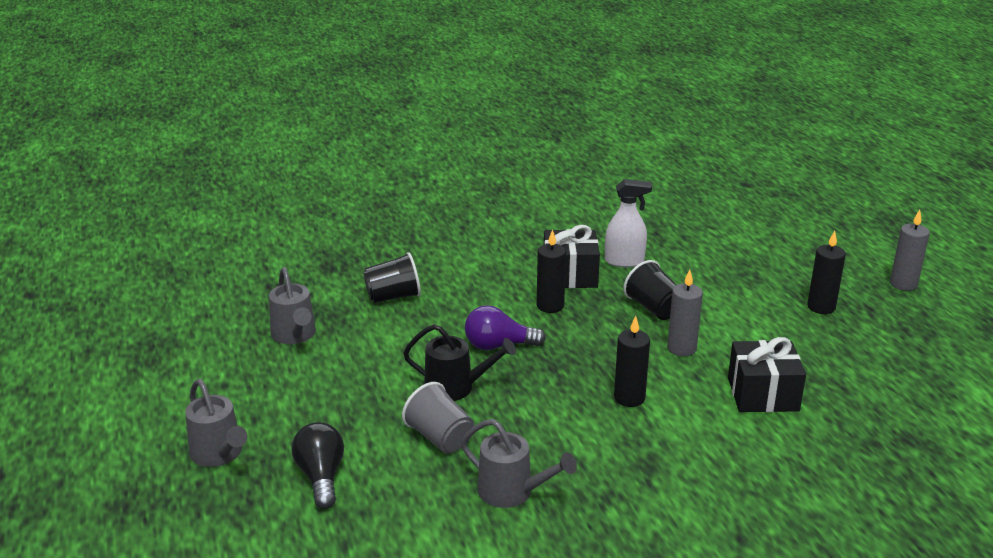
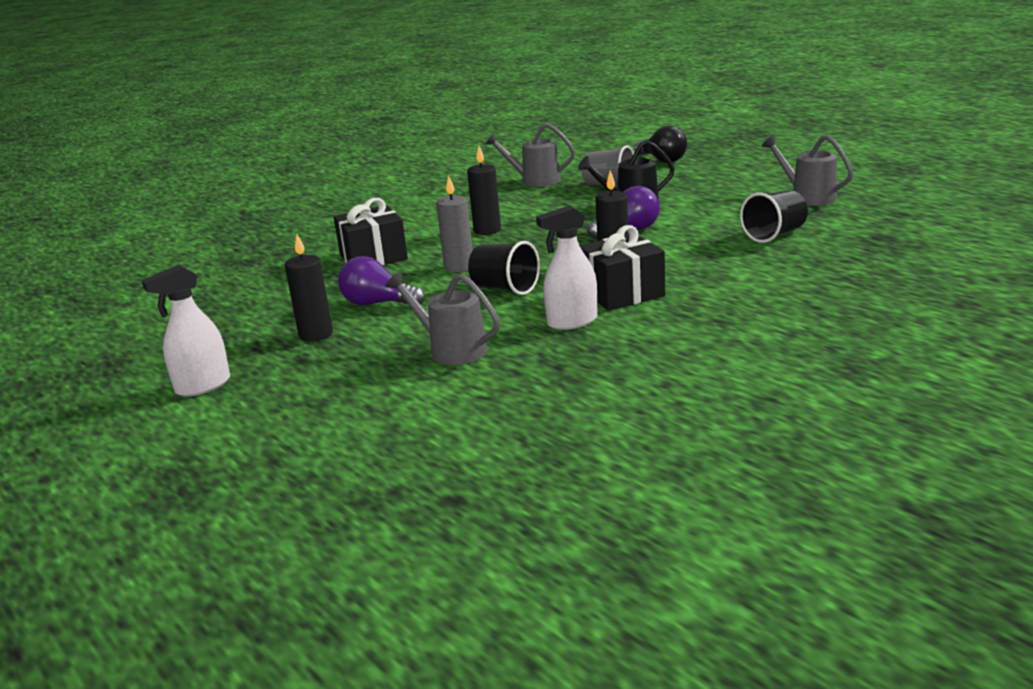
camera: 160 degrees right, 5 degrees down
(219, 454) = (740, 152): grey watering can -> grey watering can (451, 349)
(766, 325) = (378, 304): none -> purple light bulb
(903, 284) = (202, 386): grey candle -> white spray bottle

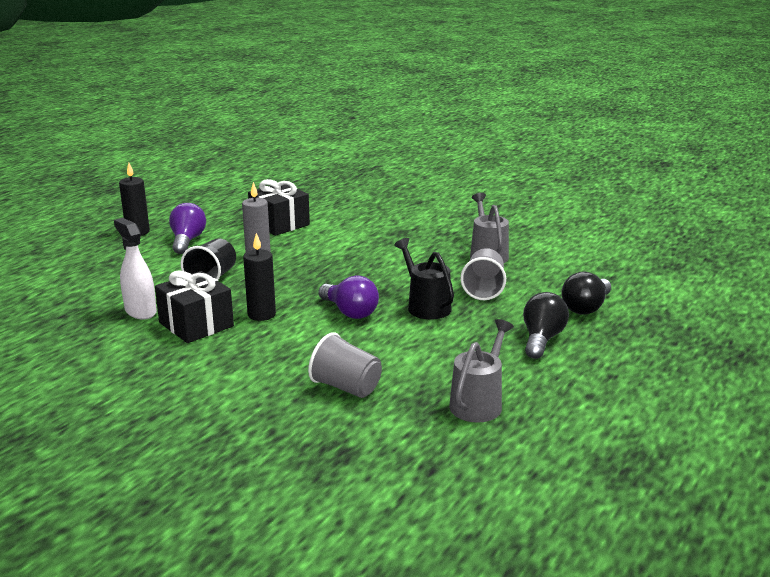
camera: 70 degrees right, 0 degrees up
(202, 386) = (70, 218): white spray bottle -> none
(451, 349) = (101, 276): grey watering can -> none
(487, 230) = (343, 253): black candle -> none
(711, 175) = (541, 339): none -> black light bulb
(774, 234) = (346, 387): black cup -> grey cup

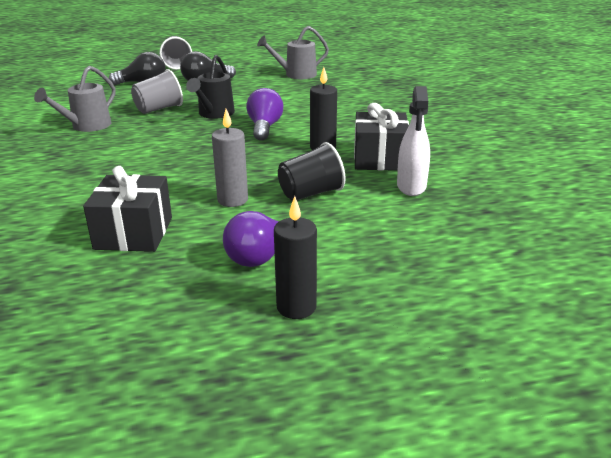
camera: 135 degrees left, 5 degrees up
(346, 387) = (344, 97): grey cup -> grey cup (177, 64)

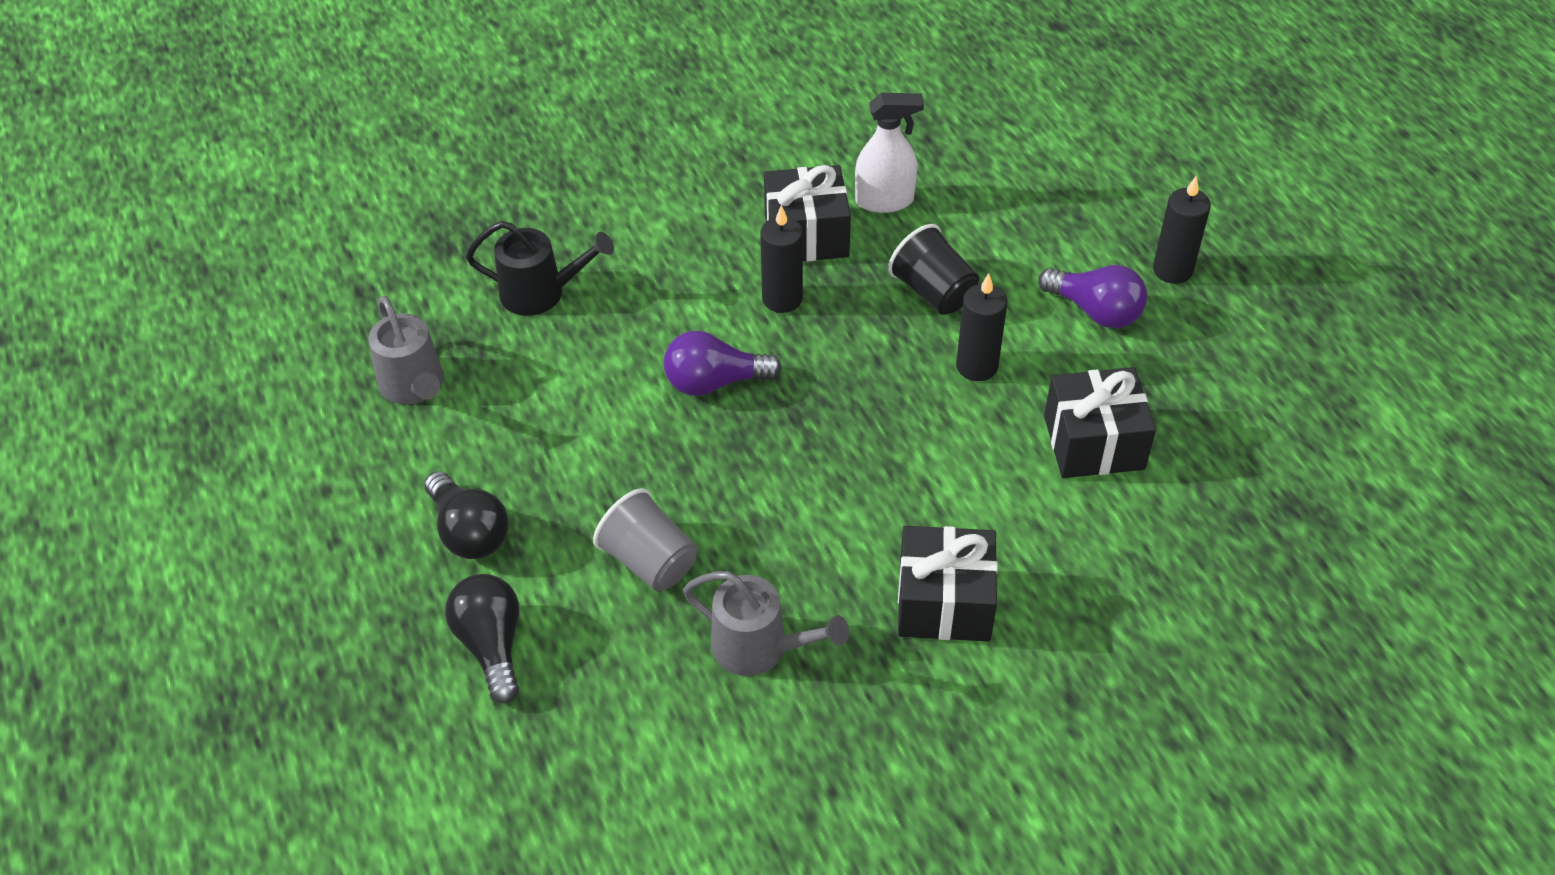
camera: 100 degrees left, 20 degrees up
(63, 169) = (944, 602): none -> black gift
(177, 64) = (339, 625): grey cup -> none
(214, 114) = (662, 467): black watering can -> black watering can (541, 293)
(232, 200) = (977, 366): grey candle -> black candle

